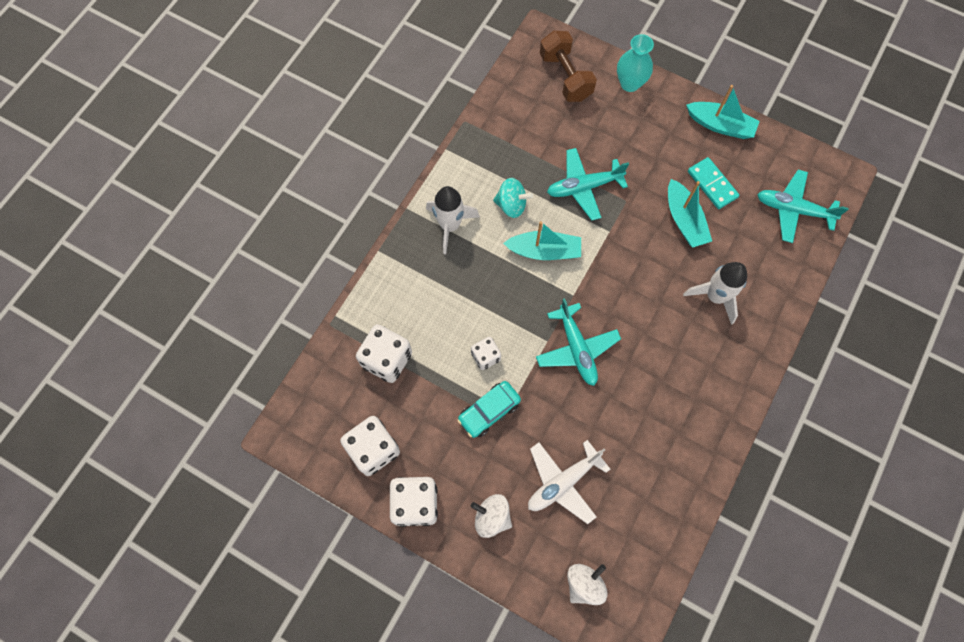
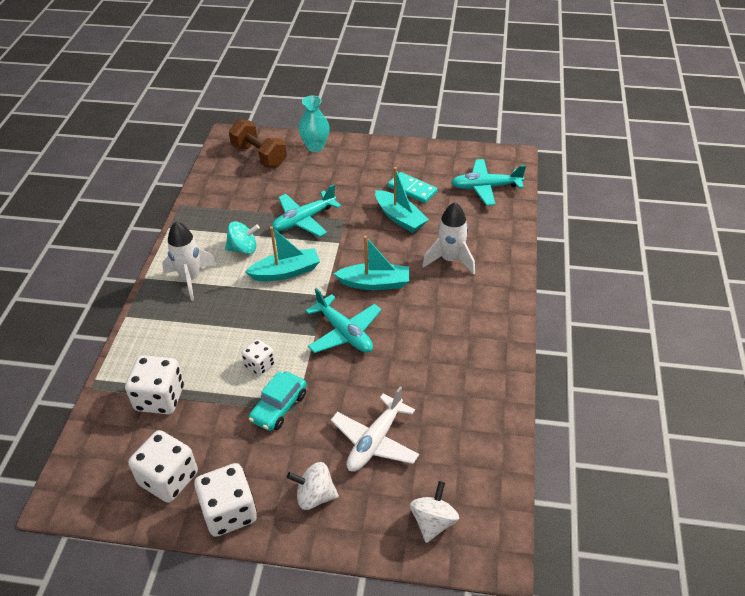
camera: 20 degrees left, 25 degrees down
(720, 125) = (401, 153): turquoise boat -> turquoise boat (375, 283)

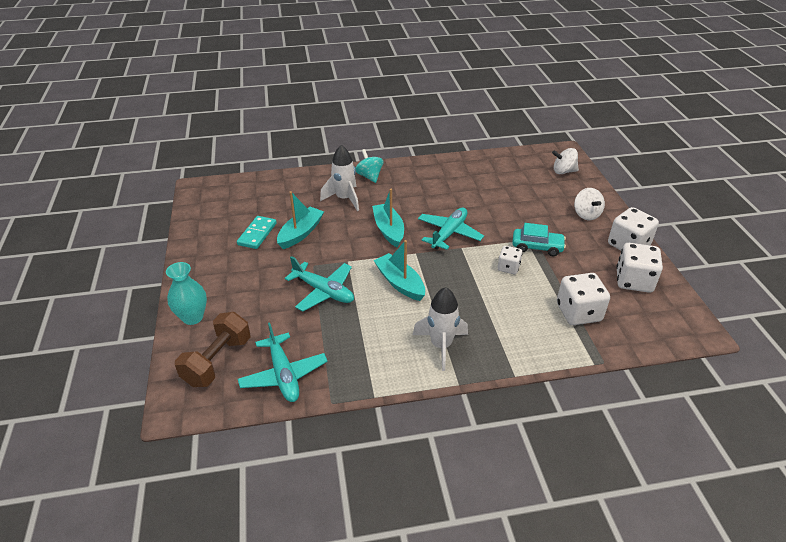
camera: 110 degrees left, 5 degrees down
(243, 249) = (382, 321): turquoise spinning top -> turquoise spinning top (369, 176)
(375, 441) = (530, 200): white plane -> none
(485, 187) = (244, 195): turquoise plane -> turquoise plane (283, 374)

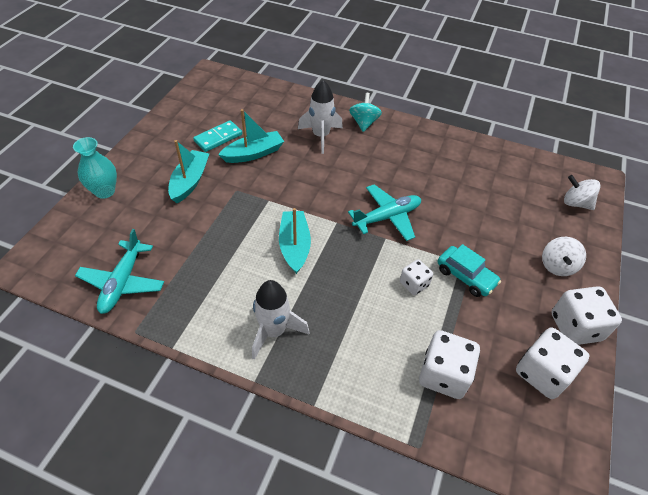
camera: 30 degrees right, 10 degrees up
(217, 361) = (87, 241): brown dumbbell -> none
(323, 291) = (222, 220): turquoise plane -> none
(389, 230) = (332, 186): turquoise boat -> turquoise boat (190, 181)

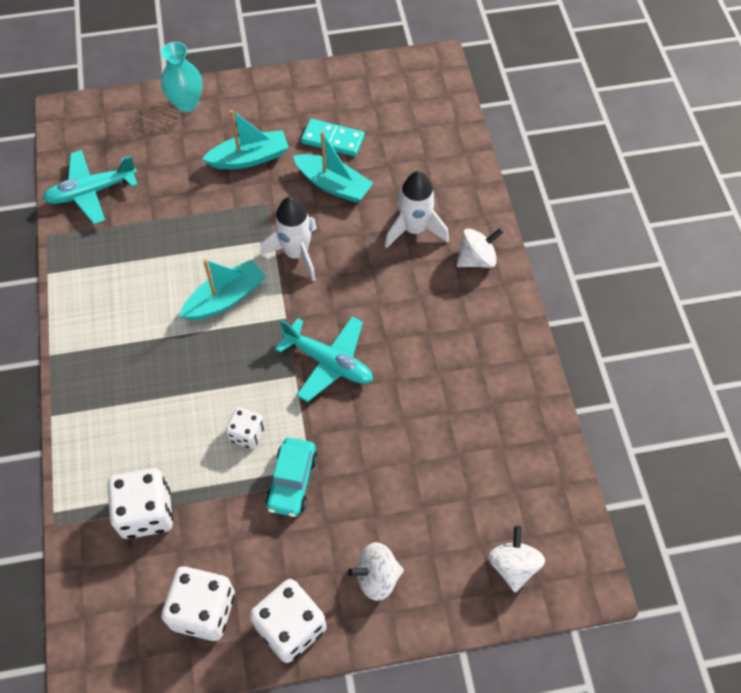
camera: 60 degrees right, 10 degrees up
(274, 331) = (110, 340): white rocket -> white rocket (296, 254)
(364, 123) = (476, 259): turquoise spinning top -> white spinning top

